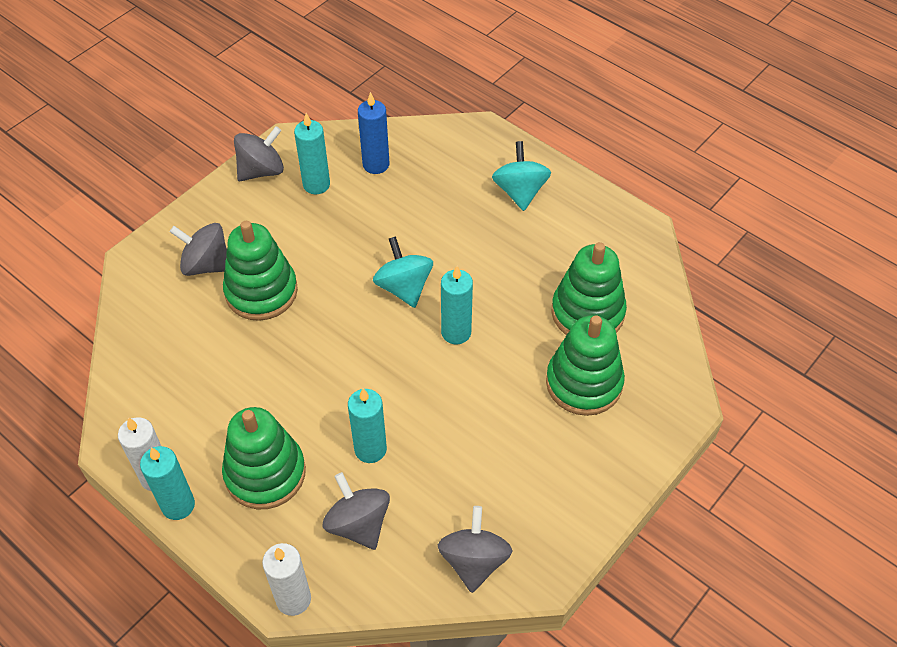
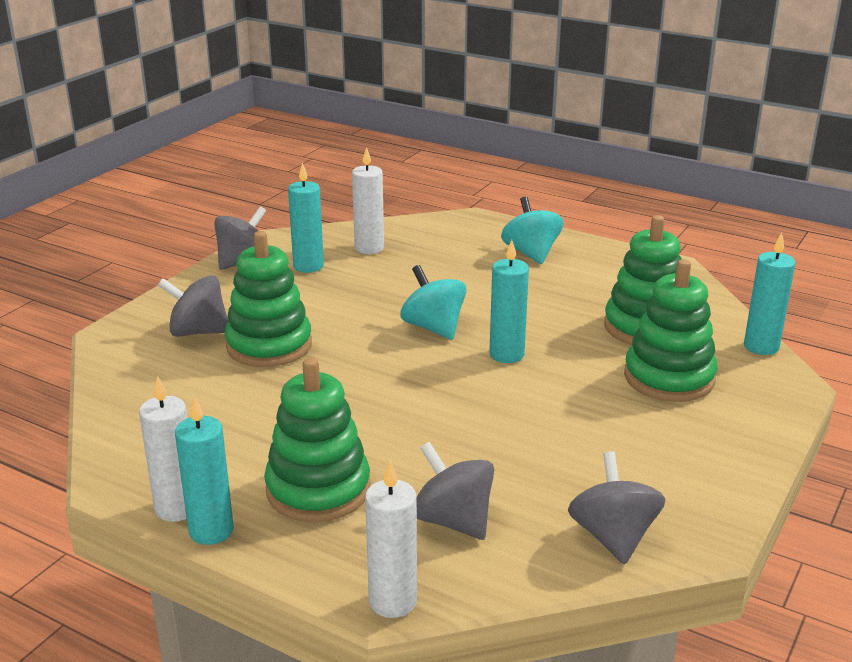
camera: 10 degrees left, 25 degrees down
(370, 449) = (443, 455): turquoise candle -> turquoise candle (761, 346)
(376, 164) = (369, 248): blue candle -> white candle

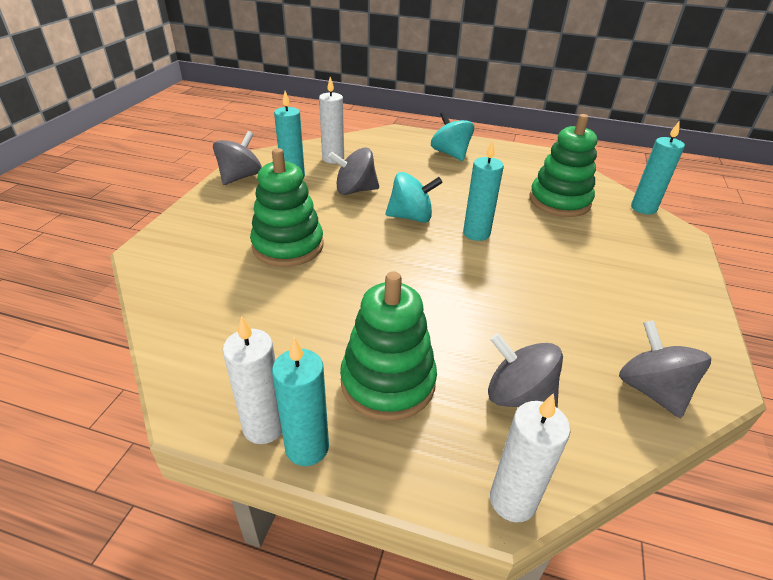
camera: 15 degrees left, 10 degrees up
(198, 332) = (223, 240): grey spinning top -> grey spinning top (355, 190)
(433, 328) = (411, 217): turquoise spinning top -> turquoise spinning top turned 135 degrees clockwise
(669, 378) = (600, 239): green stacking toy -> none

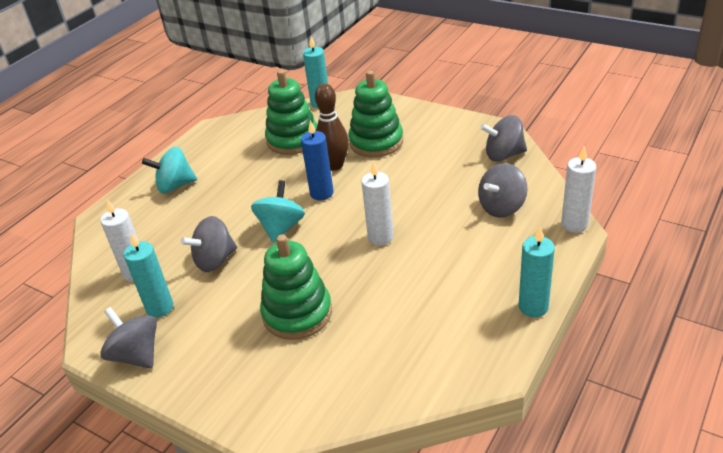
camera: 70 degrees left, 0 degrees up
(264, 427) = (514, 329): white candle -> white candle (380, 237)
(355, 190) = (215, 260): grey spinning top -> grey spinning top turned 45 degrees clockwise
(388, 382) = (482, 264): green stacking toy -> green stacking toy (376, 142)
(476, 233) = (321, 193): turquoise candle -> blue candle
(530, 235) = (334, 165): none -> brown bowling pin

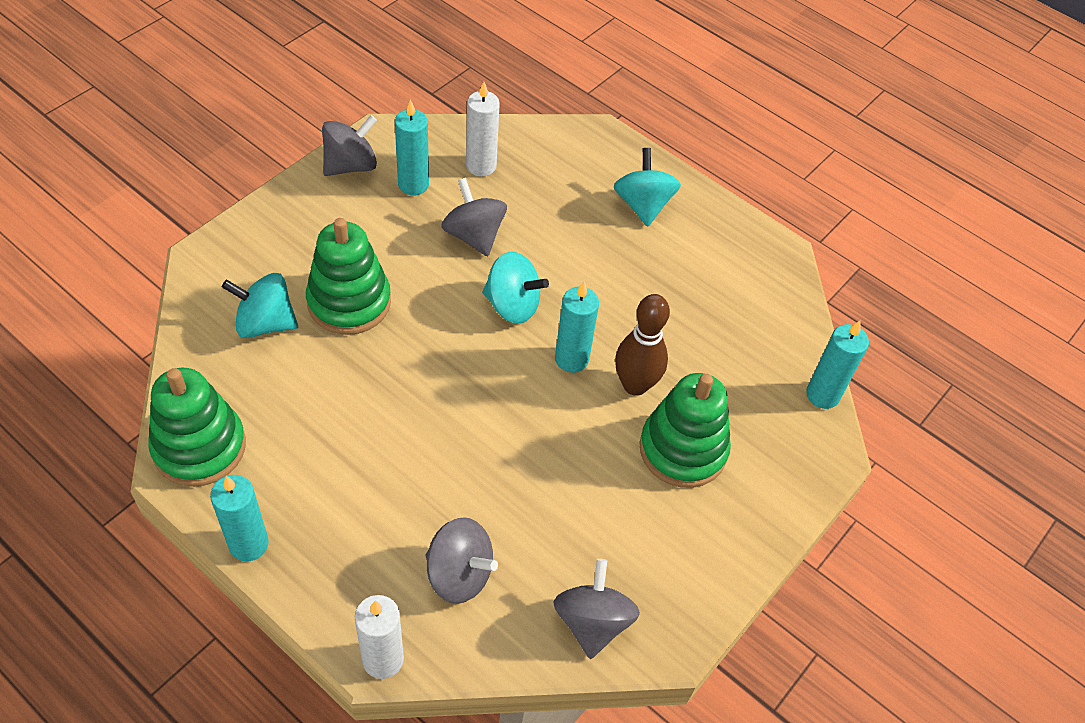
camera: 90 degrees right, 15 degrees up
(293, 140) = (719, 344): green stacking toy -> green stacking toy (199, 447)
(321, 193) = (571, 359): blue candle -> turquoise candle
(332, 359) = (265, 323): none -> turquoise spinning top
(380, 237) = (451, 408): white candle -> none
(502, 207) = (459, 574): grey spinning top -> grey spinning top turned 150 degrees clockwise

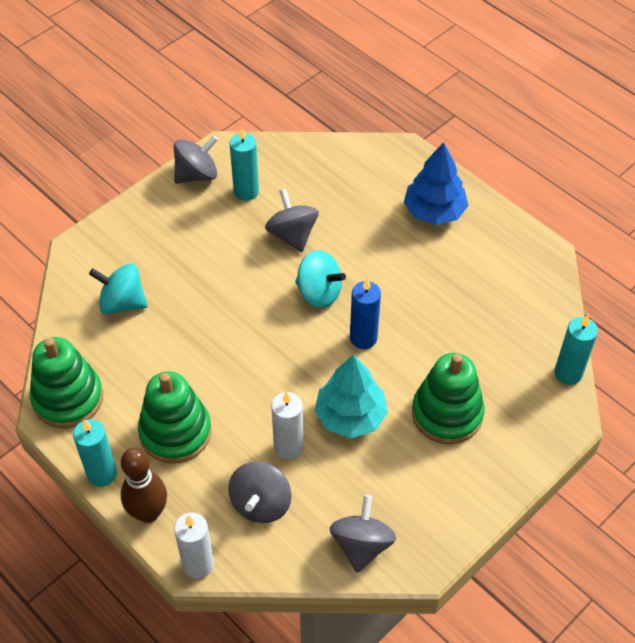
camera: 10 degrees right, 0 degrees up
(349, 302) = (189, 287): green stacking toy -> green stacking toy (175, 432)
(459, 574) = (261, 503): grey spinning top -> grey spinning top turned 75 degrees clockwise
(481, 166) = (302, 176): white candle -> white candle (288, 447)
(564, 457) = (350, 416): none -> turquoise tree
(571, 359) = (363, 338): turquoise candle -> blue candle
(635, 385) = (413, 360): brown bowling pin -> brown bowling pin (148, 512)
(643, 205) = (434, 211): turquoise spinning top -> blue tree

